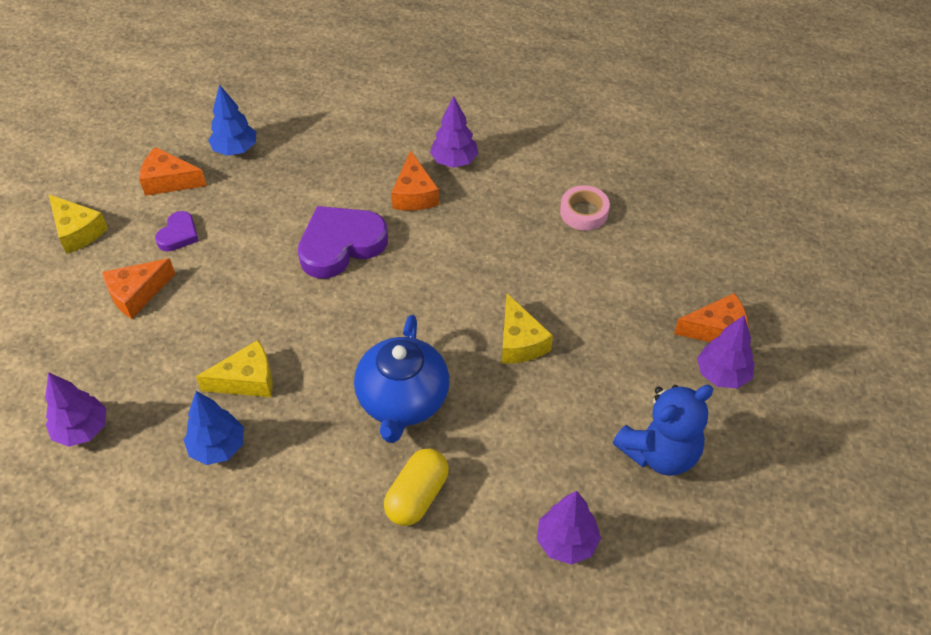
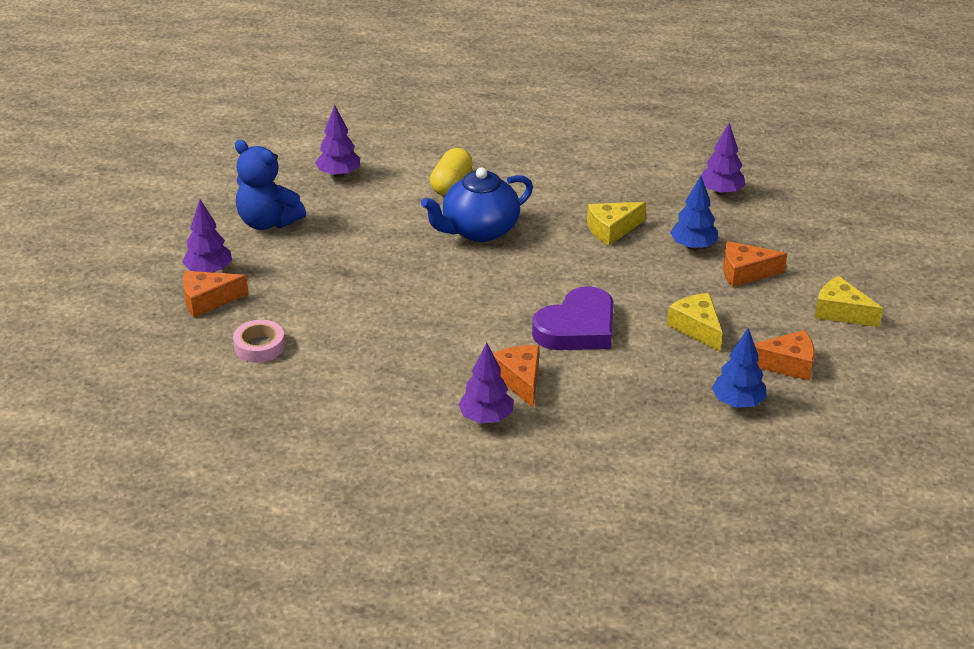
camera: 170 degrees right, 15 degrees down
(137, 294) = (745, 273): orange cheese -> orange cheese turned 135 degrees counterclockwise
(179, 234) = (741, 320): purple heart -> none
(218, 447) = (611, 193): blue tree -> blue tree (693, 247)
(402, 401) = (479, 230): blue teapot -> blue teapot turned 120 degrees counterclockwise
(520, 341) = (387, 275): yellow cheese -> yellow cheese (696, 328)
(584, 212) = (334, 382): pink tape -> pink tape (259, 346)
(660, 453) = (267, 222): blue teddy bear -> blue teddy bear turned 105 degrees counterclockwise

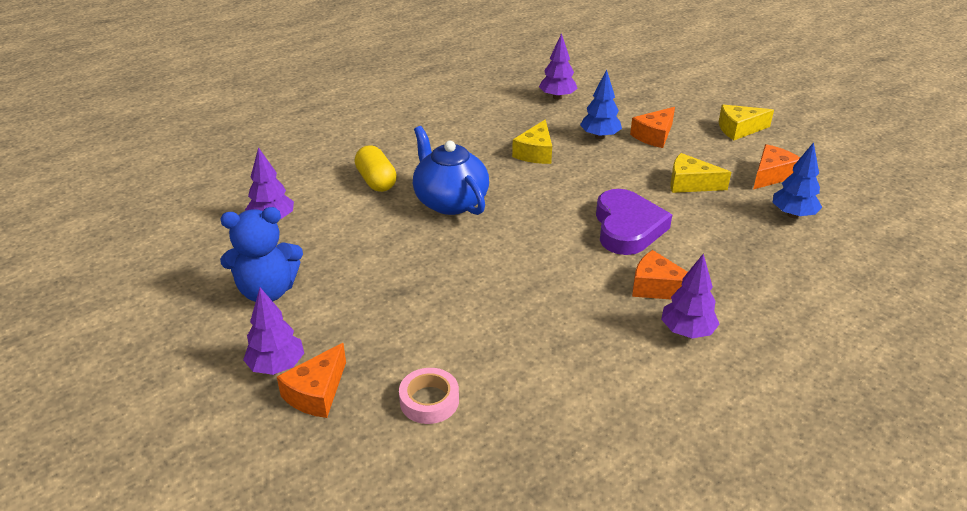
camera: 45 degrees left, 0 degrees up
(479, 230) = (450, 201): blue teapot -> blue teapot turned 135 degrees clockwise

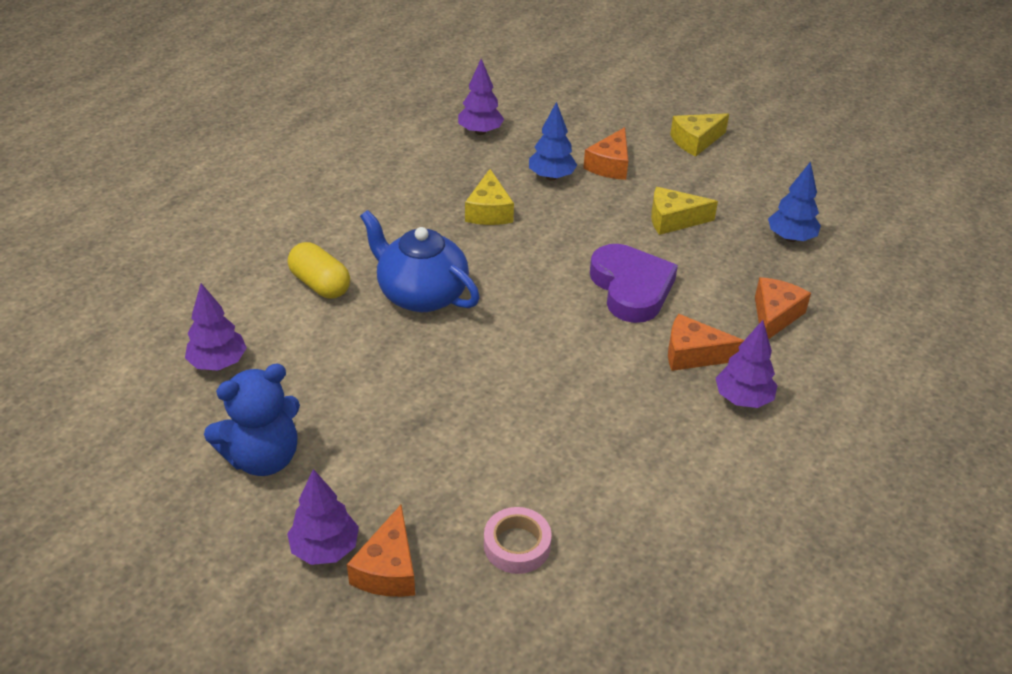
camera: 20 degrees left, 5 degrees up
(771, 175) = (751, 193): orange cheese -> orange cheese (774, 316)

